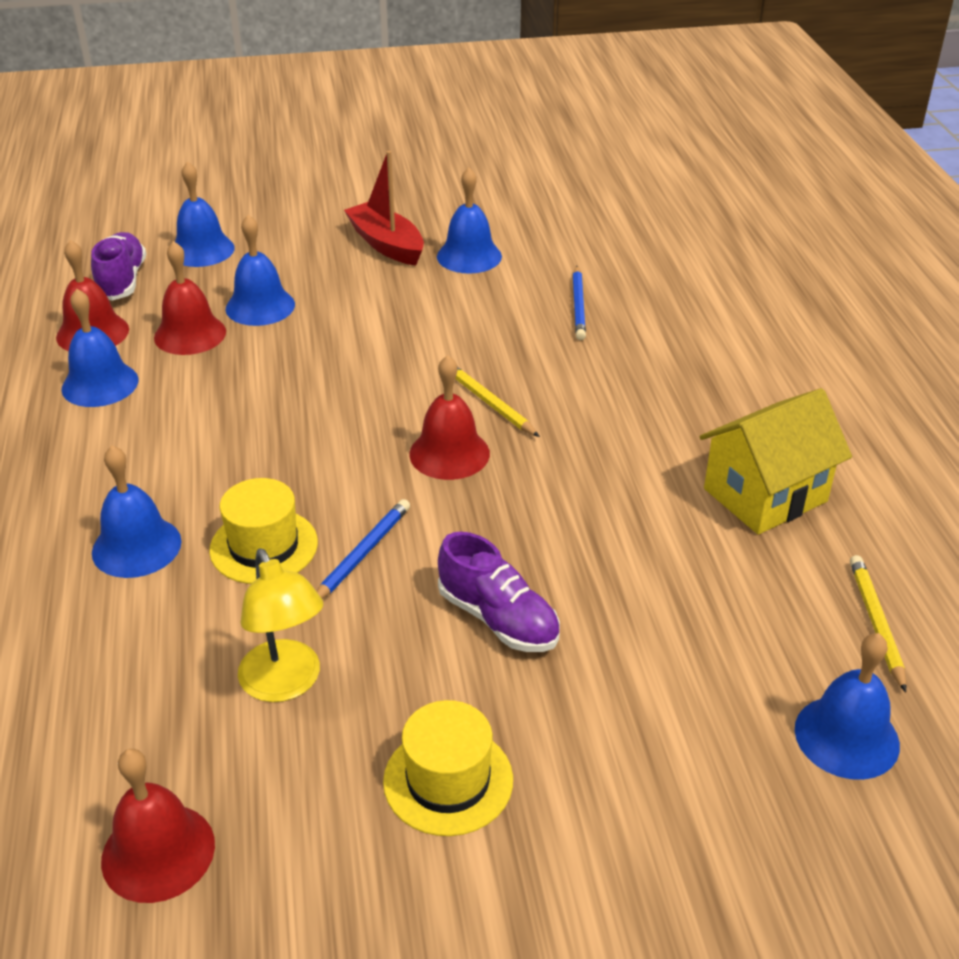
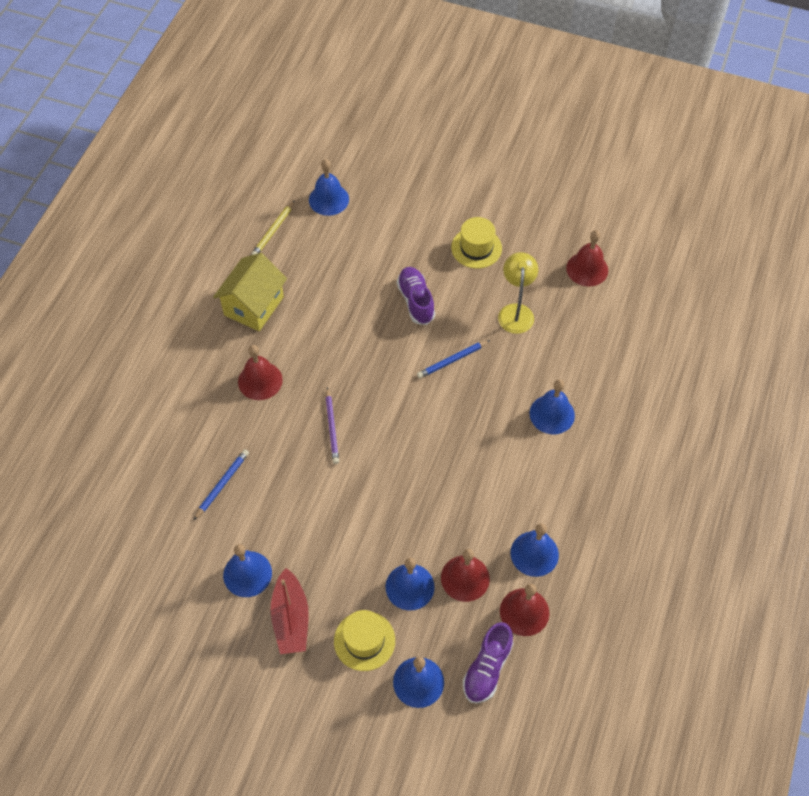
camera: 150 degrees left, 20 degrees up
(264, 546) = (494, 386): yellow hat -> yellow hat (364, 641)
(449, 453) = (376, 402): red bell -> red bell (260, 380)
(489, 403) = (331, 428): yellow pencil -> purple pencil
(765, 495) = (254, 306): yellow house -> yellow house turned 60 degrees counterclockwise

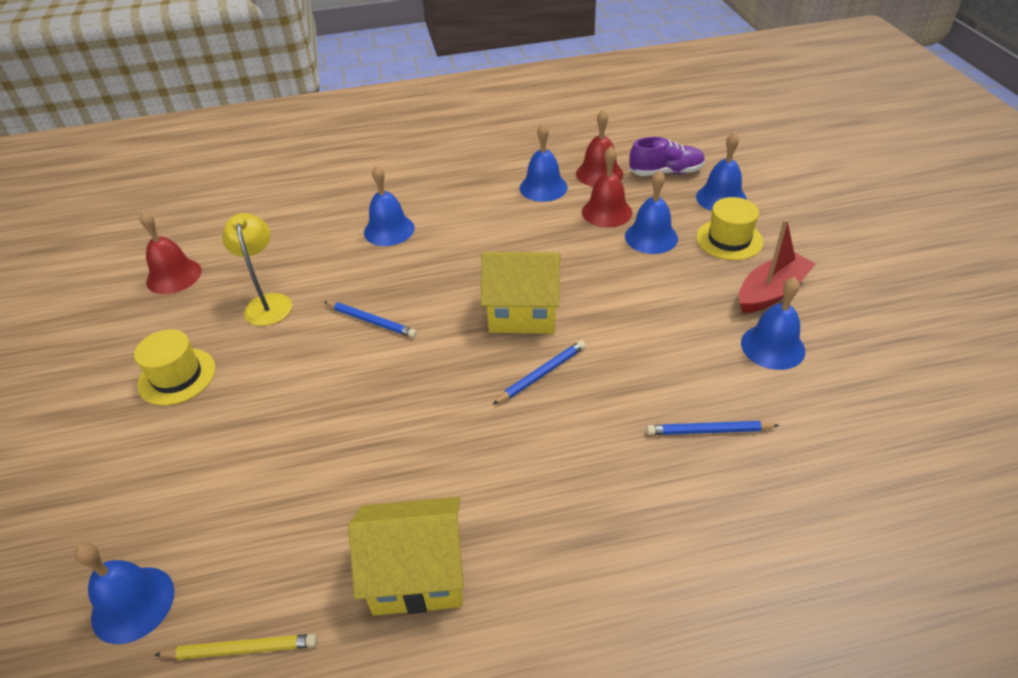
camera: 120 degrees left, 15 degrees down
(260, 380) = (537, 483): red bell -> none
(331, 428) = (542, 374): purple pencil -> blue pencil
(393, 448) = (523, 313): none -> yellow house
(416, 301) = (299, 392): purple shoe -> none
(516, 312) = (268, 302): yellow lamp -> yellow lamp turned 105 degrees clockwise

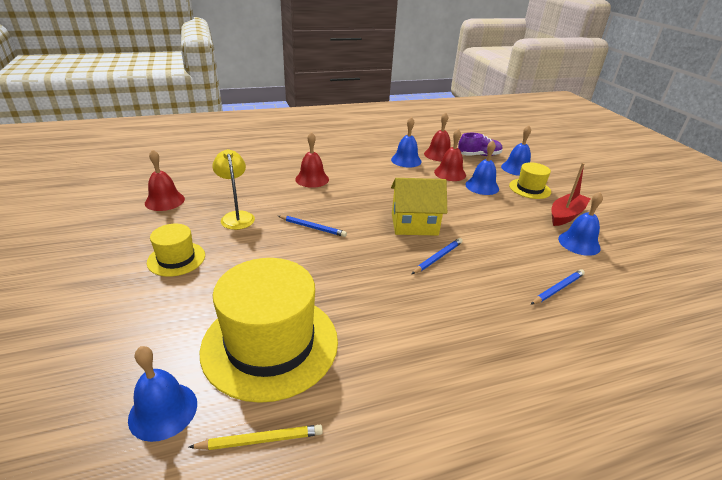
camera: 10 degrees left, 10 degrees down
(277, 513) = (270, 344): none -> yellow hat
(389, 230) = (312, 179): blue bell -> red bell
(417, 574) = (387, 381): yellow house -> none
(708, 430) = (558, 289): blue pencil -> blue pencil turned 150 degrees clockwise

